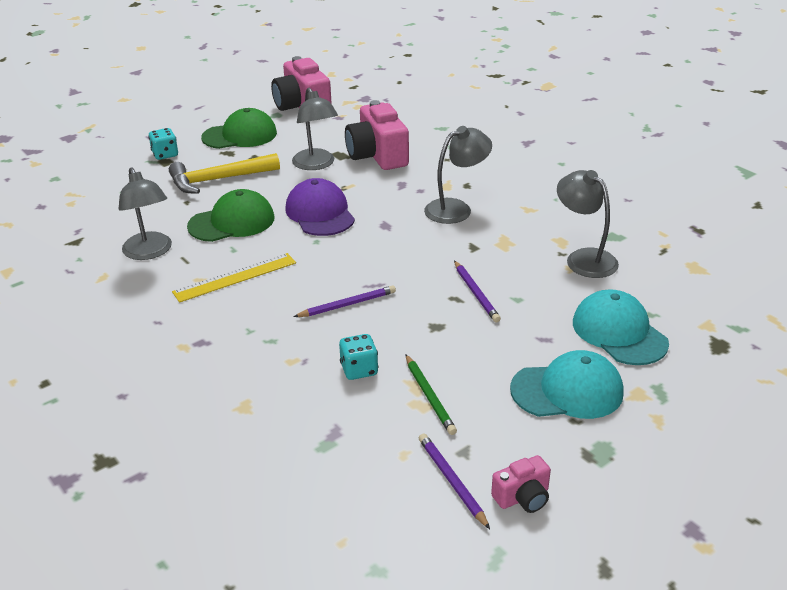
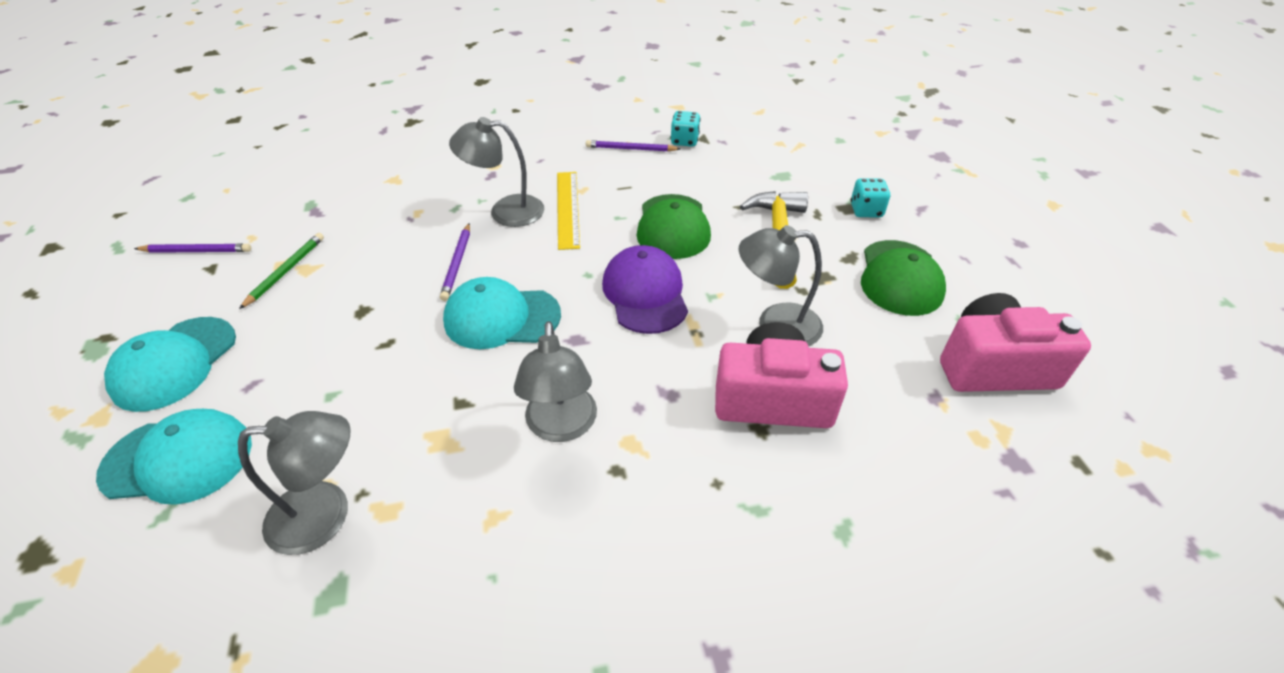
camera: 115 degrees right, 10 degrees up
(150, 252) = (652, 171): grey lamp -> grey lamp (505, 211)
(320, 213) = (645, 293): purple cap -> purple cap turned 105 degrees counterclockwise
(359, 369) = (364, 243): turquoise dice -> turquoise dice (684, 141)
(390, 260) = (501, 317): none -> turquoise cap
(429, 396) = (286, 271): green pencil -> green pencil turned 105 degrees clockwise
(475, 293) = (377, 363): purple pencil -> purple pencil (631, 149)
(522, 497) = (133, 280): pink camera -> none

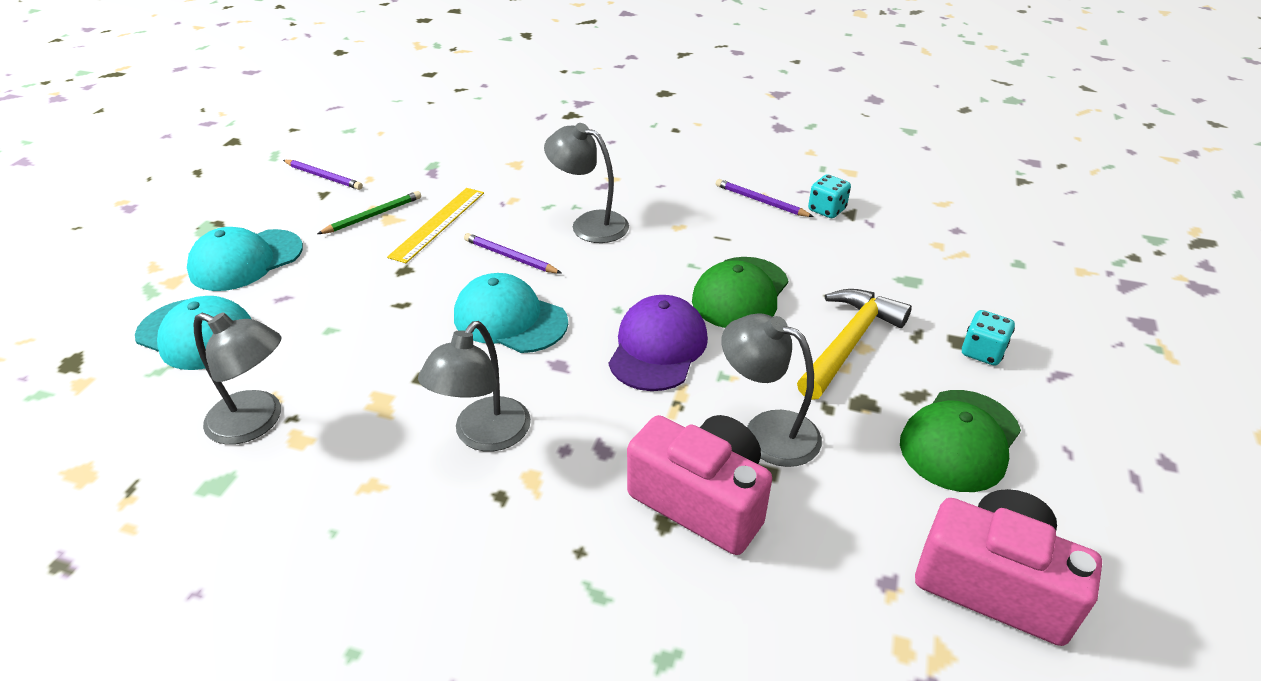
camera: 30 degrees right, 5 degrees down
(457, 263) = (510, 257): purple pencil -> purple pencil turned 90 degrees clockwise
(567, 209) = (649, 240): yellow ruler -> yellow ruler (438, 224)

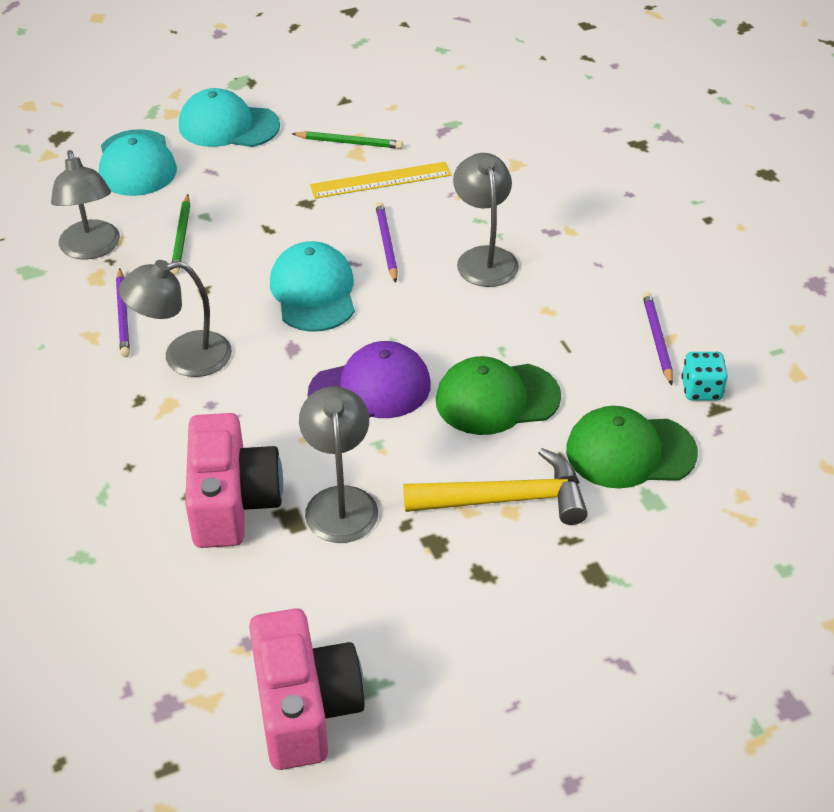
camera: 50 degrees right, 5 degrees up
(323, 177) = (364, 84): purple pencil -> purple pencil (123, 315)
(333, 357) = (181, 237): none -> green pencil
(959, 440) = (452, 625): green cap -> green cap (630, 451)
(982, 352) = (595, 595): turquoise dice -> none

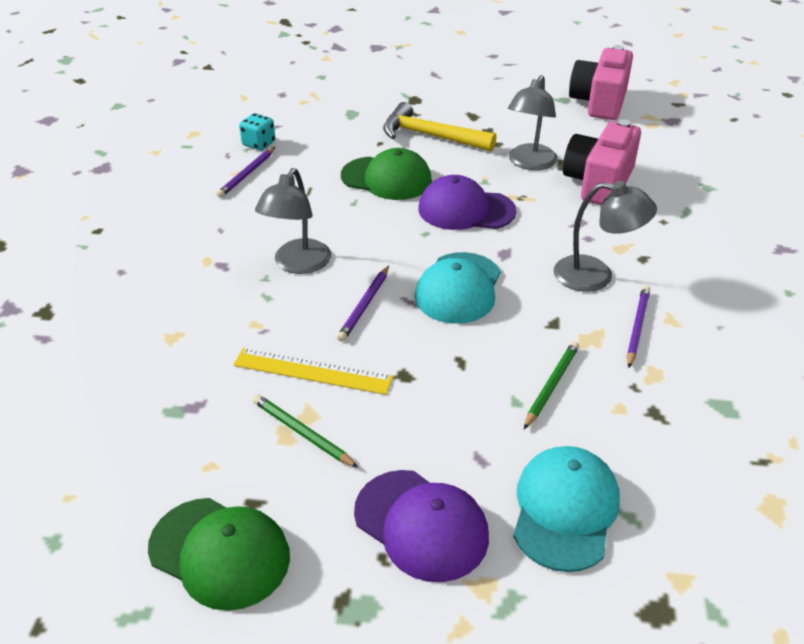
camera: 150 degrees left, 5 degrees down
(91, 249) = (651, 408): grey lamp -> none
(228, 126) = (421, 525): turquoise cap -> purple cap
(630, 451) = (337, 133): green cap -> green cap (220, 553)

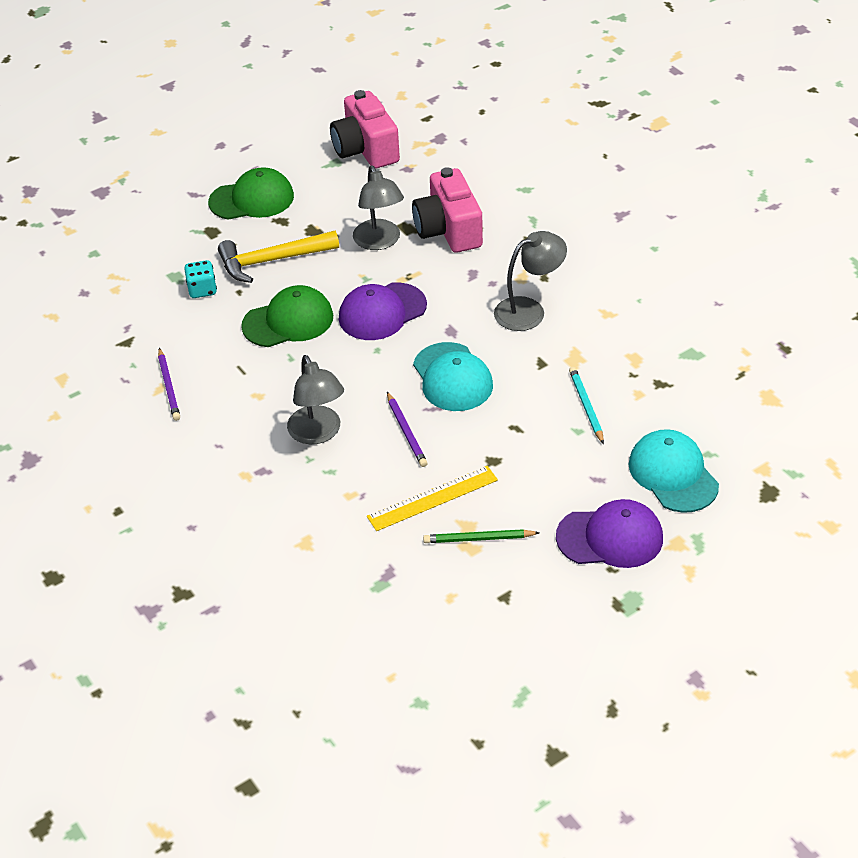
camera: 40 degrees left, 5 degrees up
(220, 553) = (523, 634): green cap -> green cap (252, 199)
(259, 144) = (137, 353): turquoise dice -> turquoise dice (202, 290)
(551, 386) = (586, 406): green pencil -> turquoise pencil
(637, 327) = (593, 332): purple pencil -> none

